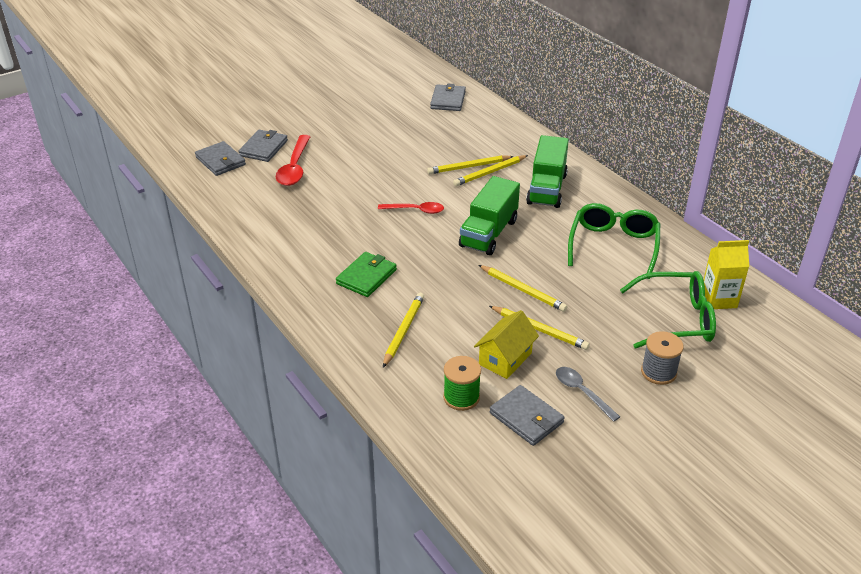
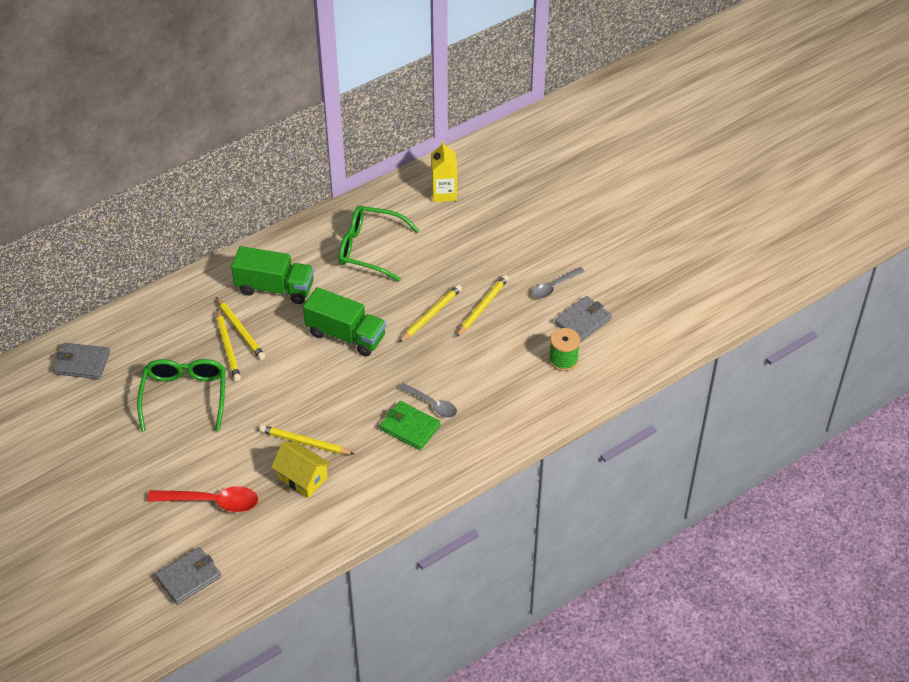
camera: 90 degrees left, 10 degrees up
(263, 148) = (165, 537): grey wallet -> none
(396, 291) = (432, 404): none -> grey spoon
(403, 331) = (485, 398): yellow pencil -> yellow pencil (305, 442)
(416, 210) = (304, 391): red spoon -> none
(505, 359) = (518, 331): yellow house -> yellow house (302, 478)
(658, 372) = (530, 240): grey spool -> none
(676, 319) = (469, 221): green glasses -> green glasses (185, 396)

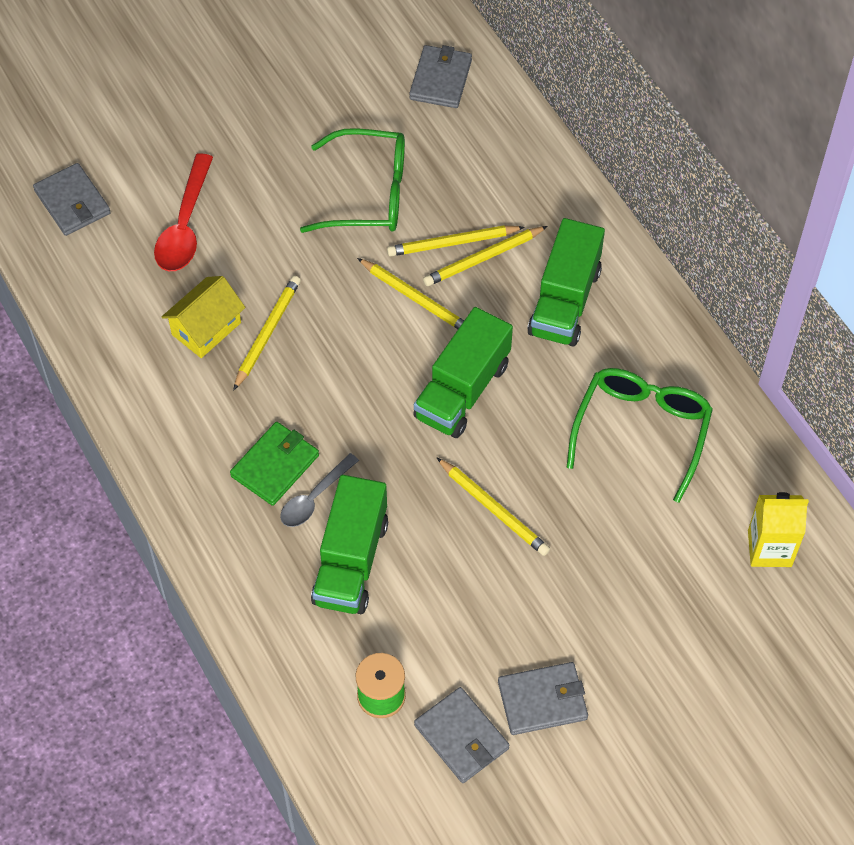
camera: 95 degrees right, 10 degrees up
(475, 382) = (351, 561): none -> green truck
(482, 307) = (505, 585): yellow pencil -> yellow pencil (416, 299)
(554, 287) = (542, 700): grey spoon -> grey wallet

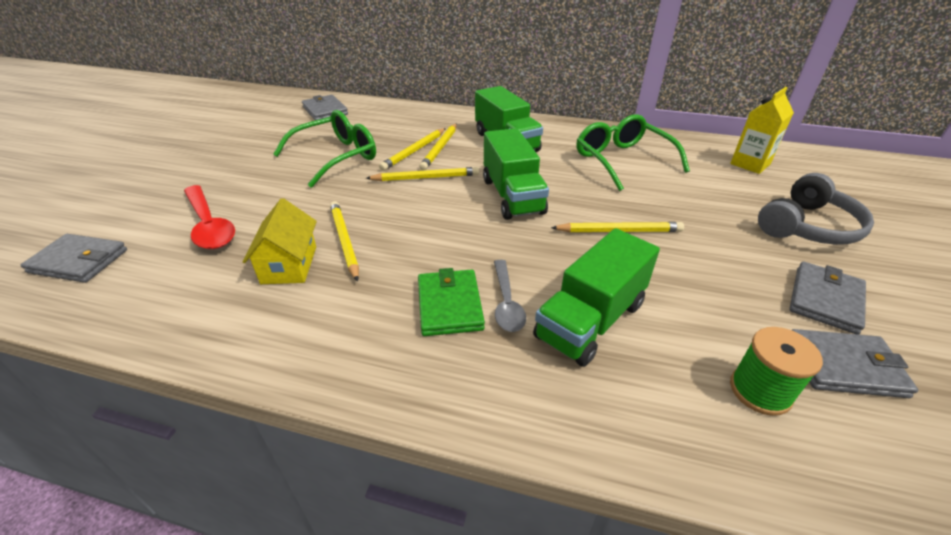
camera: 45 degrees left, 20 degrees down
(351, 561) = (590, 320): green truck -> green truck turned 75 degrees clockwise
(667, 649) = (807, 226): none -> grey headphones

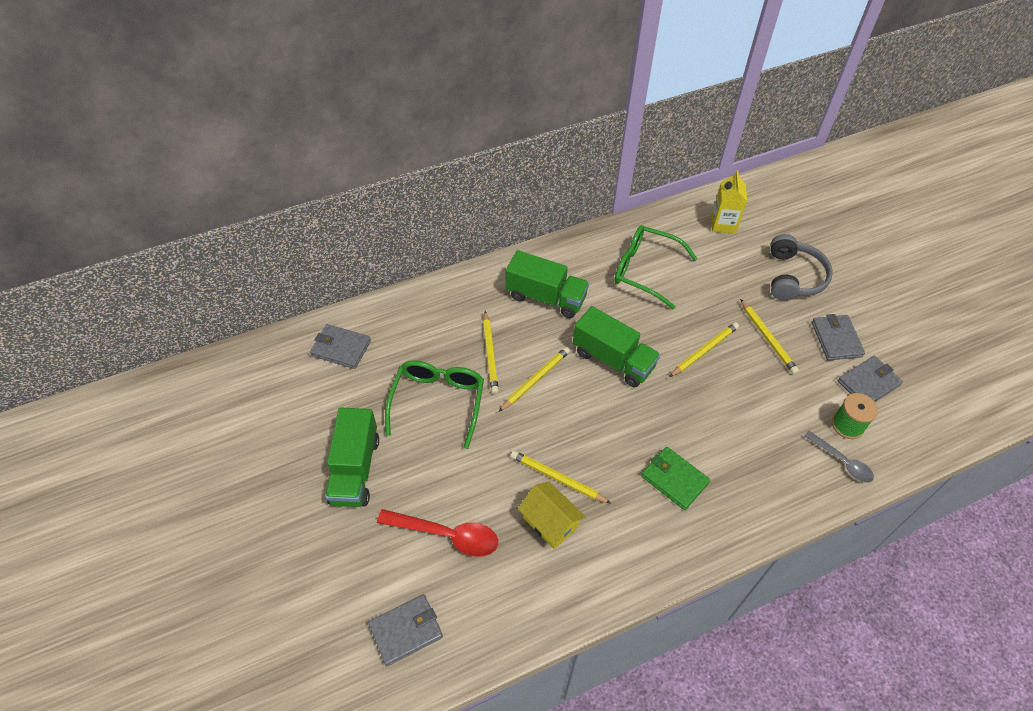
camera: 40 degrees left, 15 degrees up
(440, 148) = (506, 338): yellow pencil -> yellow pencil (767, 338)
(506, 303) = (700, 455): grey spoon -> grey spoon (842, 461)
(590, 320) = (749, 436): green truck -> green truck (355, 469)

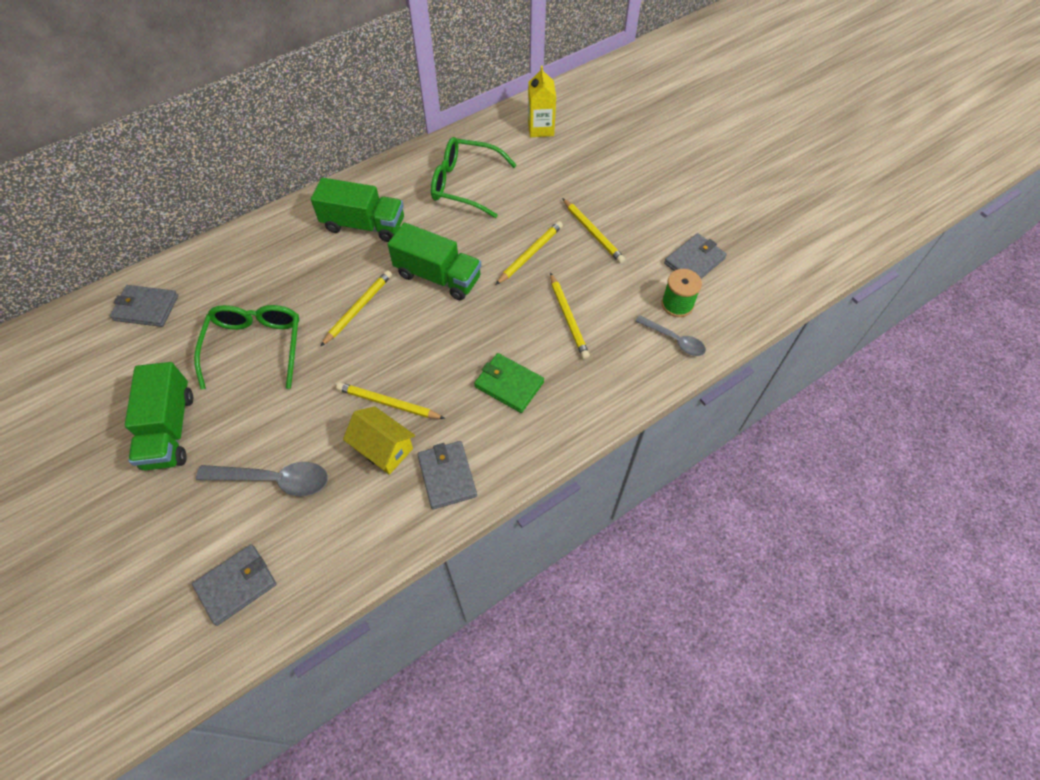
camera: 10 degrees left, 5 degrees up
(447, 535) = (274, 480): red spoon -> grey spoon
(490, 354) = (309, 290): yellow pencil -> yellow pencil (568, 318)
(793, 277) = (614, 170): grey headphones -> none
(836, 339) = (660, 224): grey wallet -> grey wallet (447, 476)

